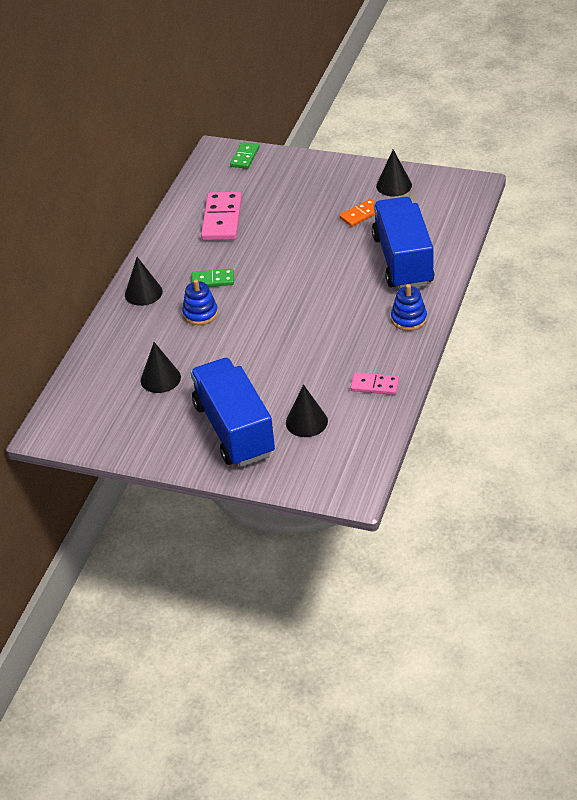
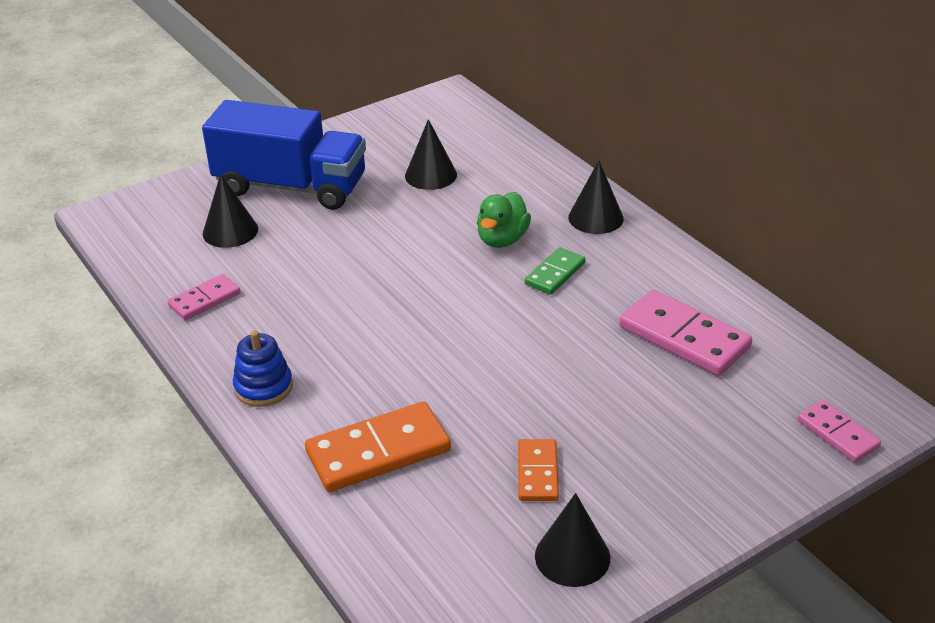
camera: 125 degrees right, 5 degrees down
(200, 314) = (502, 239): blue stacking toy -> green duck
(245, 157) = (838, 434): green domino -> pink domino
(403, 261) = (378, 451): blue truck -> orange domino

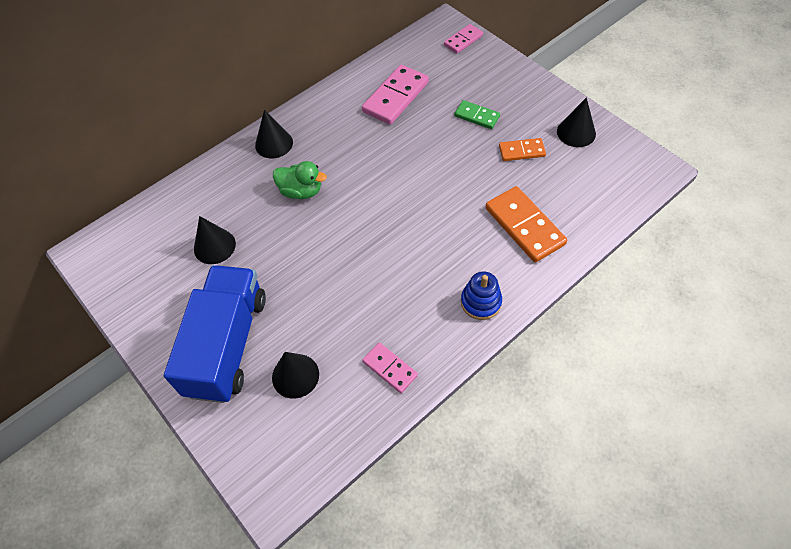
camera: 95 degrees left, 20 degrees up
(555, 273) = (339, 159): green domino -> green domino (477, 116)

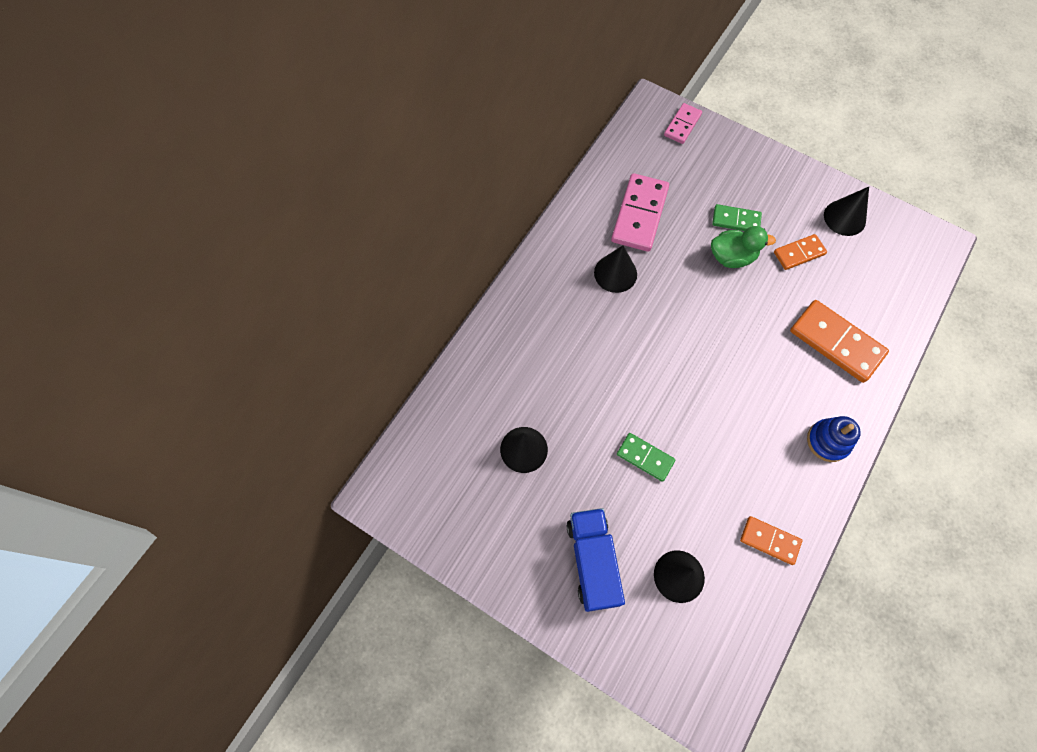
camera: 20 degrees left, 10 degrees up
(227, 345) = (592, 561): blue truck -> blue truck, size x0.66
(274, 143) = (530, 305): black cone -> black cone (615, 273)
(301, 191) = (588, 358): green duck -> green duck (732, 257)
(312, 276) = (645, 457): none -> green domino
(390, 368) = (769, 541): pink domino -> orange domino

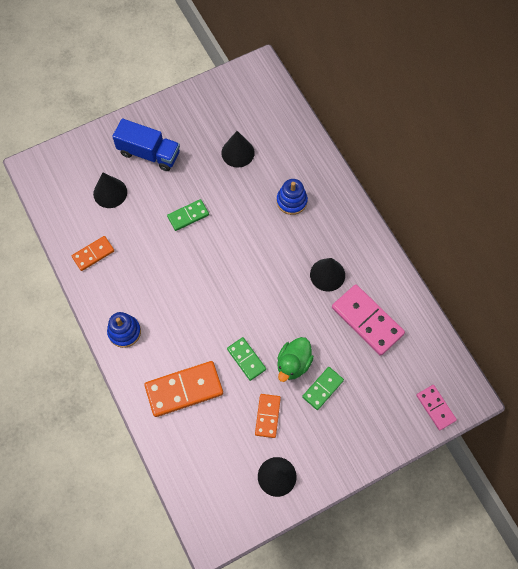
camera: 120 degrees right, 0 degrees up
(551, 353) = (291, 201): none -> blue stacking toy
(760, 301) = (246, 359): none -> green domino

